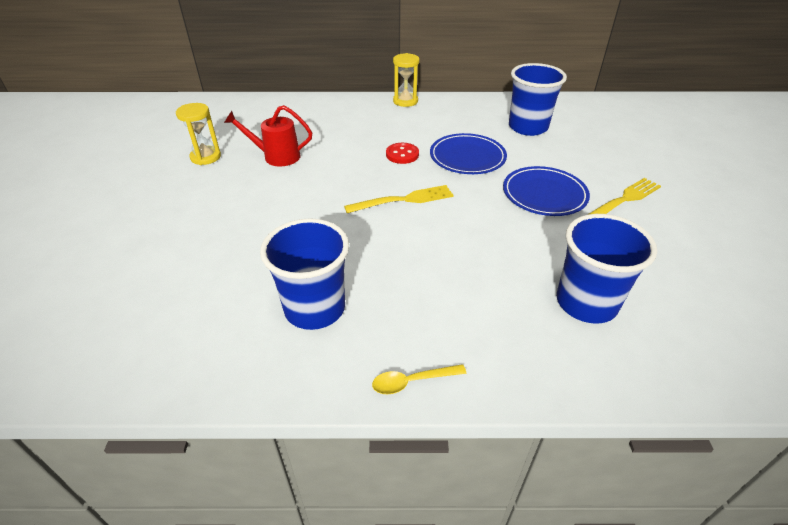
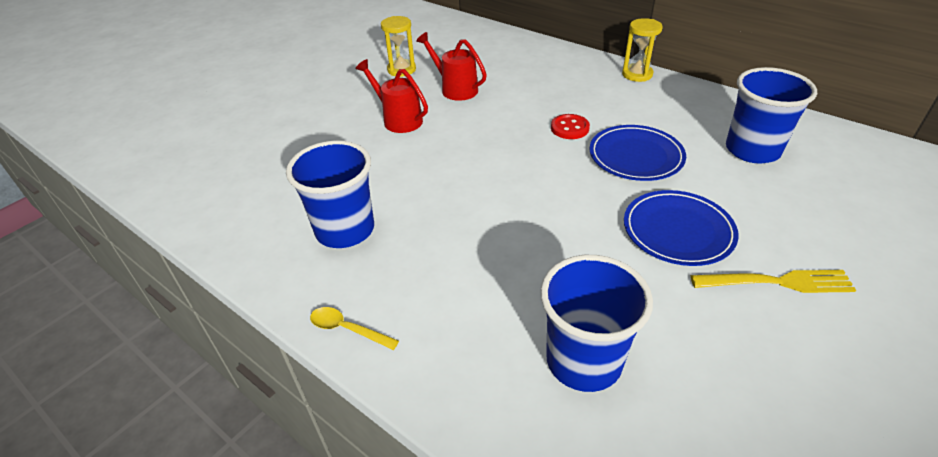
camera: 40 degrees right, 0 degrees up
(253, 199) = (398, 119): none -> red watering can
(403, 200) = (520, 172): yellow fork -> none

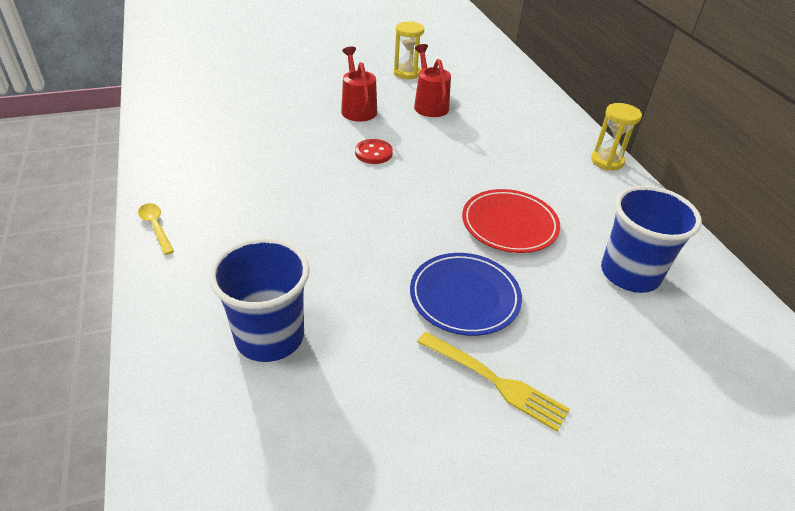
camera: 30 degrees right, 0 degrees up
(345, 230) = (229, 166): blue cup -> none
(569, 128) = (483, 176): red button -> red button (373, 153)
(636, 156) = (509, 224): blue plate -> red plate

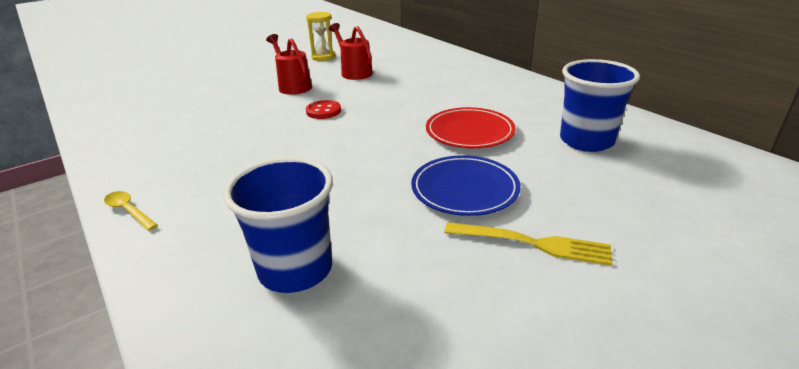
camera: 15 degrees left, 10 degrees down
(607, 161) = (517, 78): yellow hourglass -> none

